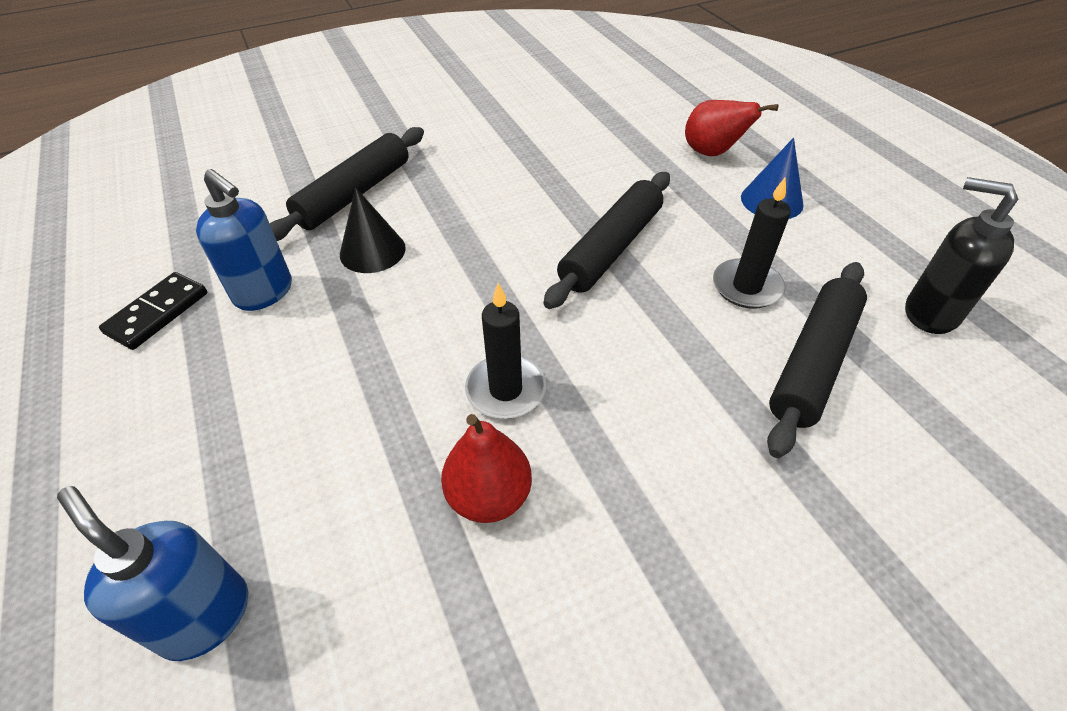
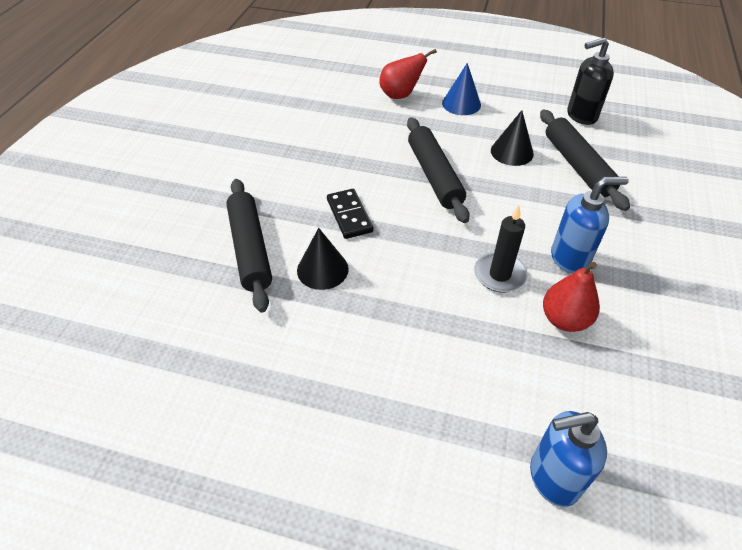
camera: 50 degrees left, 0 degrees up
(157, 313) = (260, 410): black domino -> black domino (349, 215)
(264, 293) = (304, 341): blue soap dispenser -> blue soap dispenser (570, 258)
(746, 287) = (512, 152): black candle -> black cone

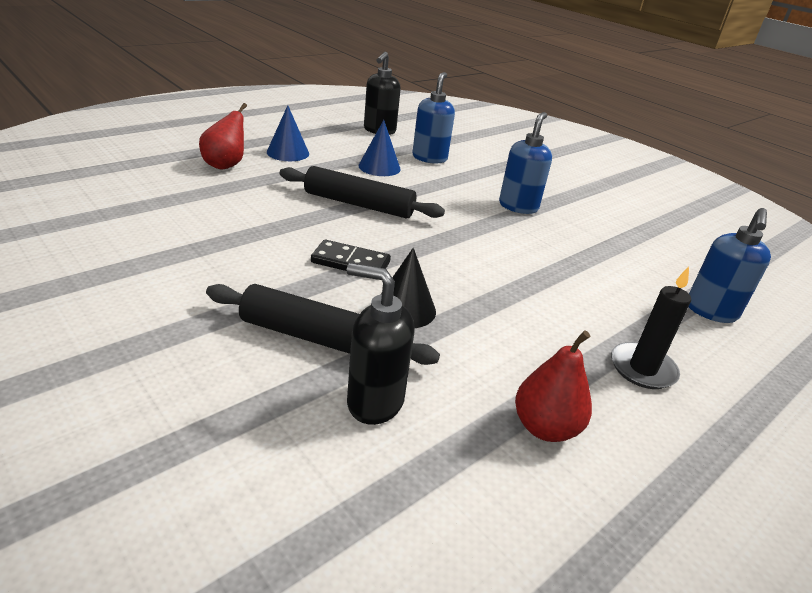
camera: 60 degrees left, 15 degrees down
(213, 305) = (374, 402): none -> black soap dispenser
(499, 275) = (506, 236): black candle -> black candle (642, 369)
(512, 152) = (379, 167): black cone -> blue cone
(564, 319) = (574, 237): red pear -> red pear (545, 427)
(577, 166) = (429, 158): black rolling pin -> blue soap dispenser

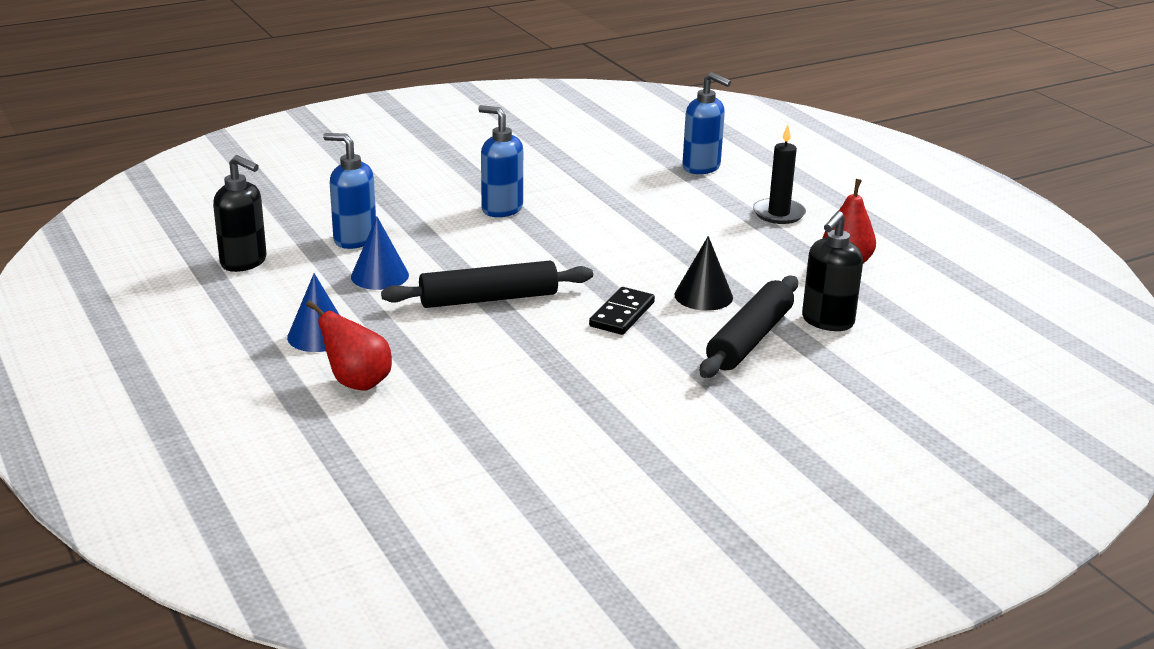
camera: 75 degrees left, 5 degrees down
(359, 204) = (488, 299): black rolling pin -> black rolling pin turned 45 degrees clockwise

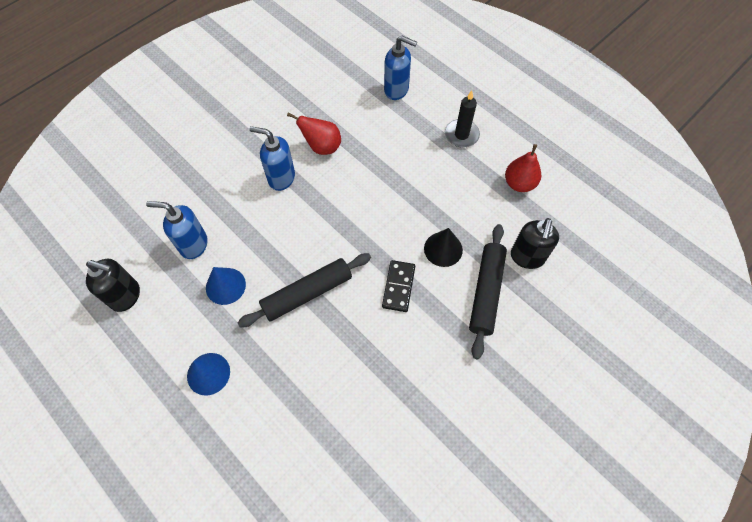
camera: 15 degrees left, 35 degrees up
(357, 383) = (253, 423): red pear -> red pear (322, 147)

